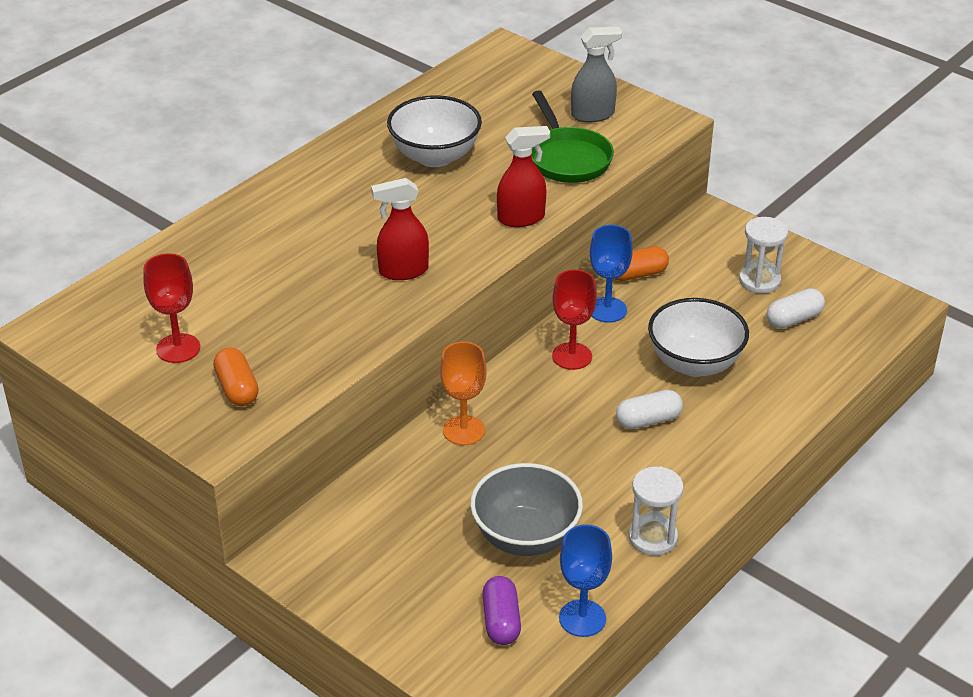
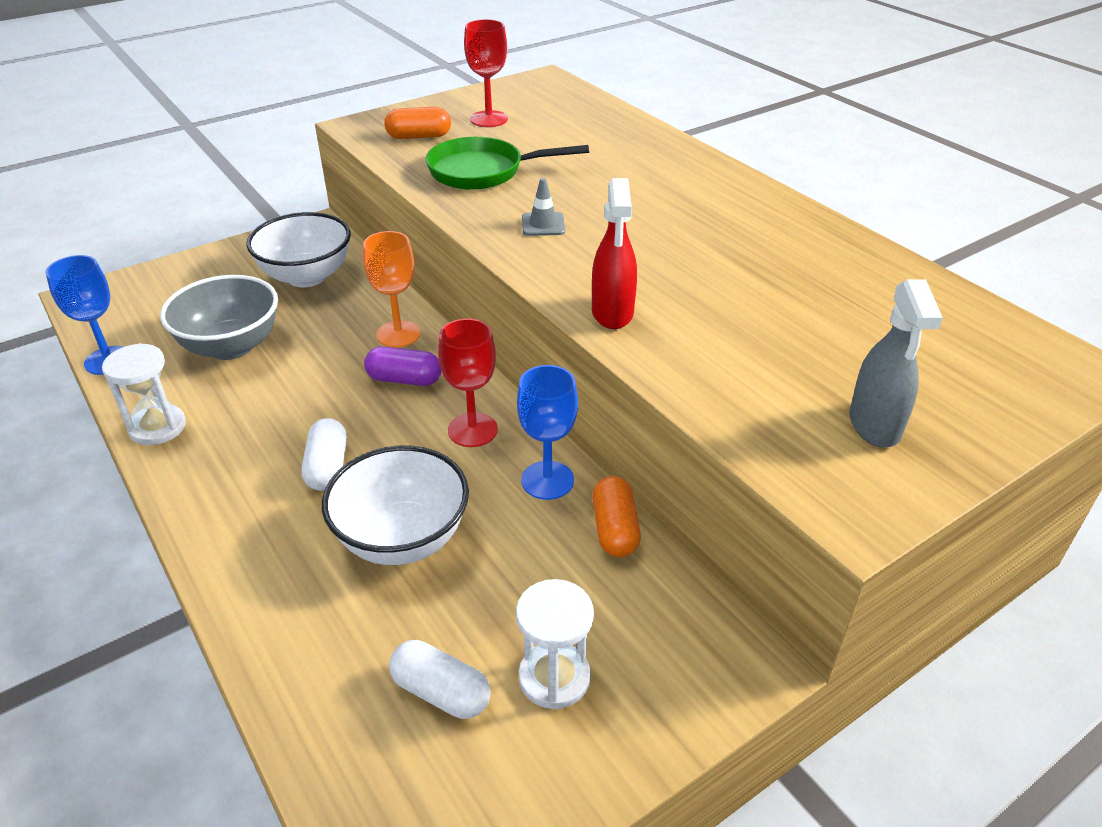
camera: 105 degrees right, 0 degrees up
(403, 271) = (543, 224): red spray bottle -> grey traffic cone
(435, 156) = (770, 271): white bowl -> white bowl (307, 276)
(501, 621) = (151, 317): purple capsule -> purple capsule (404, 379)
(567, 158) = (749, 376): green pan -> green pan (483, 171)
(794, 319) = (441, 692): white capsule -> white capsule turned 45 degrees counterclockwise

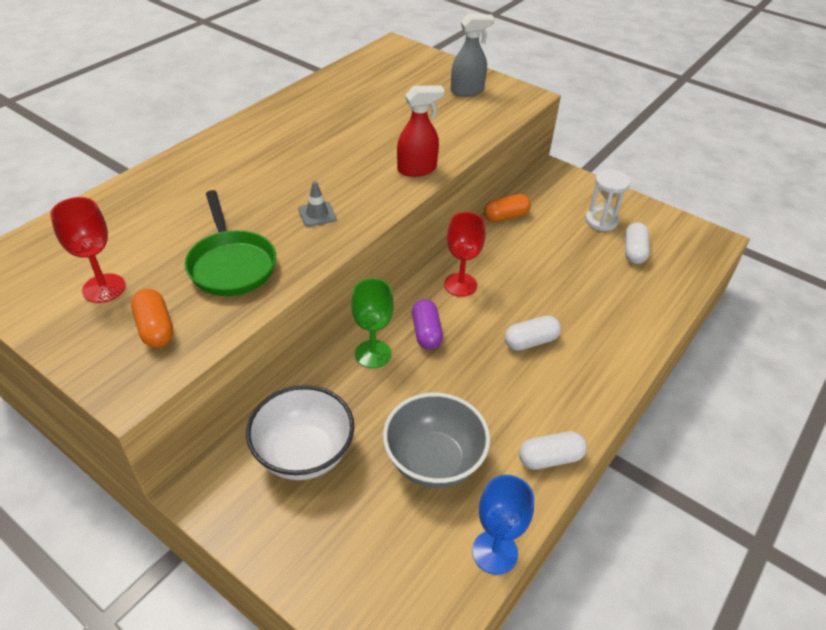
camera: 110 degrees left, 5 degrees up
(158, 427) = (550, 458): white hourglass -> white capsule
(398, 334) = (373, 354): orange goblet -> green goblet
(402, 538) = (562, 290): white bowl -> none
(547, 480) = (485, 245): blue goblet -> none

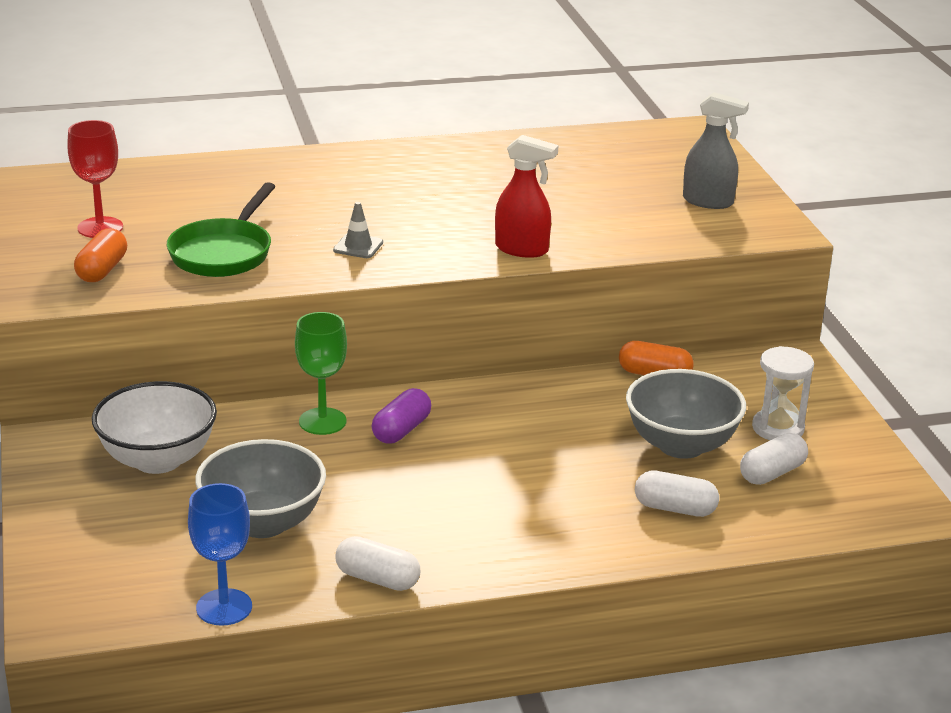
camera: 40 degrees right, 15 degrees down
(460, 285) = (500, 409): red goblet -> none
(530, 341) = (504, 488): white capsule -> white capsule (675, 508)
(574, 257) = (681, 445): none -> grey bowl

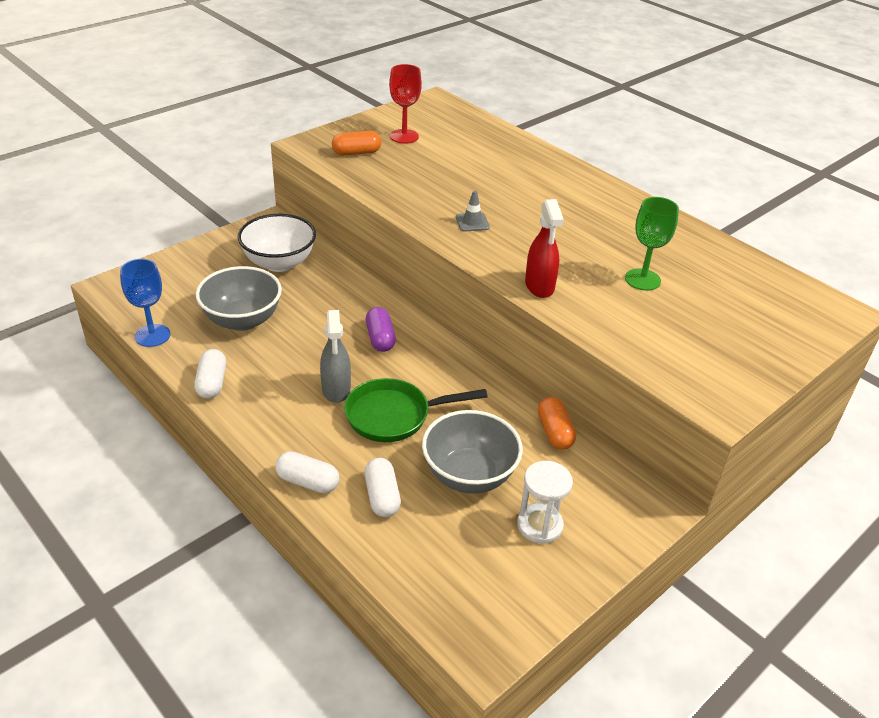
camera: 60 degrees right, 10 degrees up
(224, 253) = (415, 181): green pan -> green pan (394, 416)
(322, 421) = (364, 305): green goblet -> green goblet (642, 279)
(401, 430) = (380, 338): purple capsule -> purple capsule turned 75 degrees clockwise
(708, 201) = (722, 353): grey spray bottle -> grey spray bottle (336, 389)
(772, 473) = (471, 539): white capsule -> white capsule (307, 482)

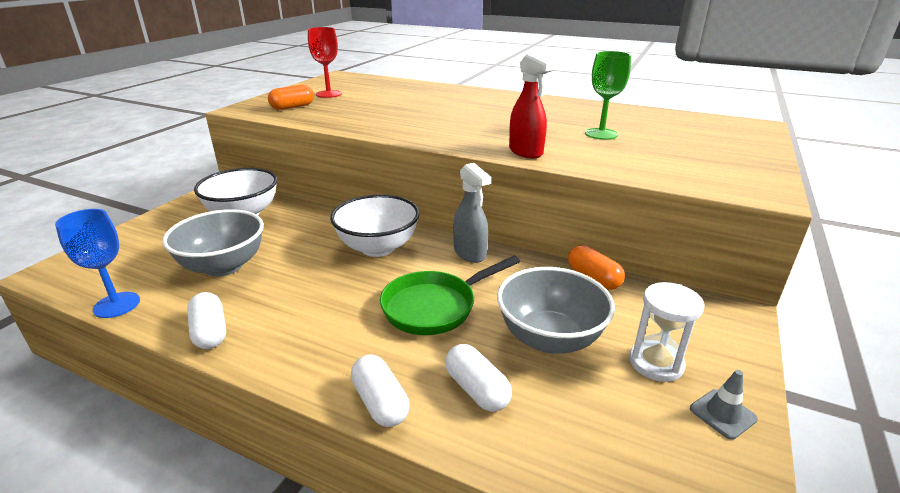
camera: 20 degrees left, 10 degrees down
(307, 482) = (380, 402): white capsule -> white capsule turned 60 degrees clockwise
(336, 389) = (359, 300): grey spray bottle -> grey spray bottle (470, 253)
(380, 338) = (378, 247): purple capsule -> white bowl
(472, 222) = (429, 127): grey traffic cone -> grey traffic cone (722, 414)

